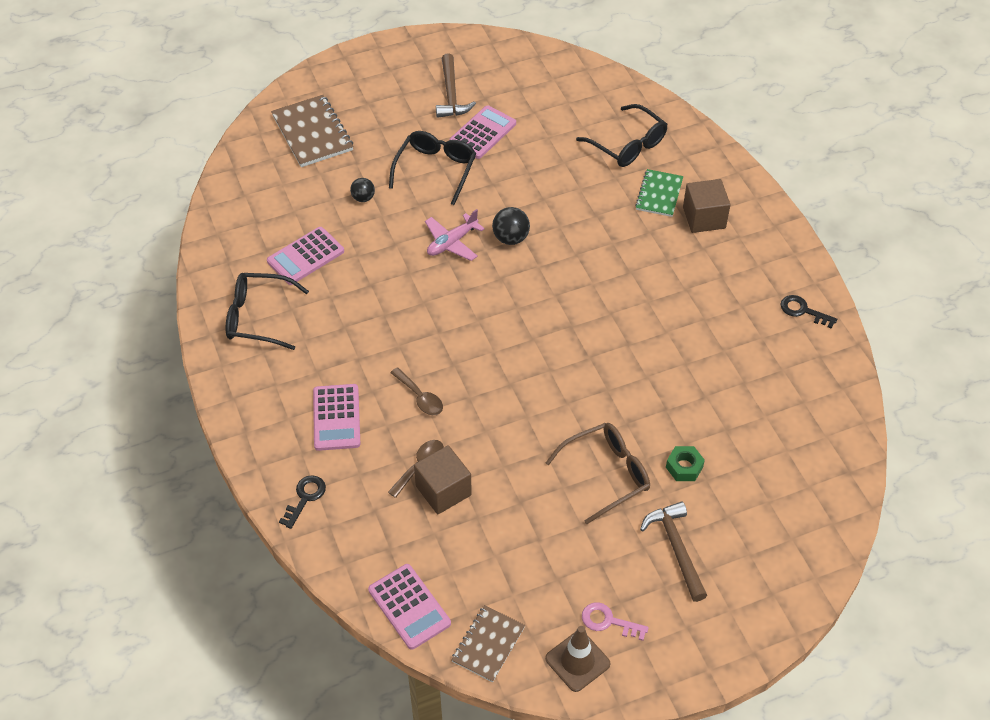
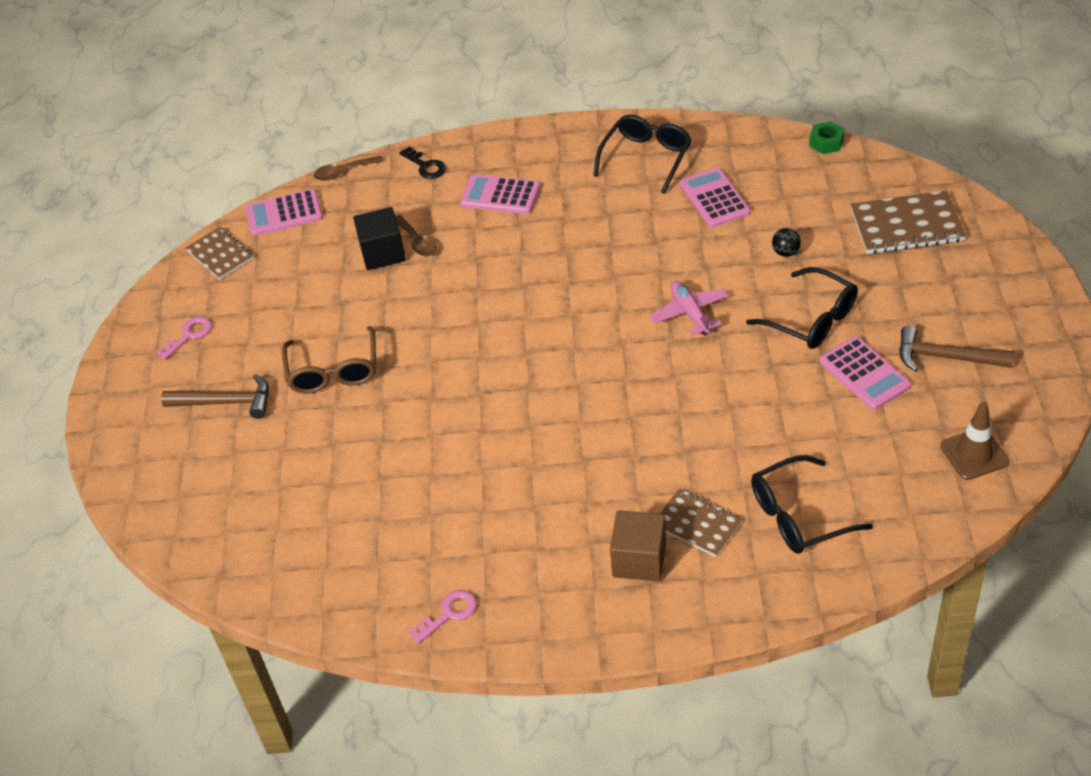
camera: 115 degrees right, 5 degrees down
(420, 397) = (494, 254): brown spoon -> brown spoon (343, 172)
(443, 490) = (382, 253): brown cube -> black cube
(510, 238) = (677, 364): black ball -> none
(577, 661) = (168, 307): brown traffic cone -> brown traffic cone (974, 454)
(659, 194) = (697, 524): green notebook -> brown notebook
(684, 467) = (306, 434): green nut -> green nut (826, 142)
(803, 311) = (448, 614): black key -> pink key

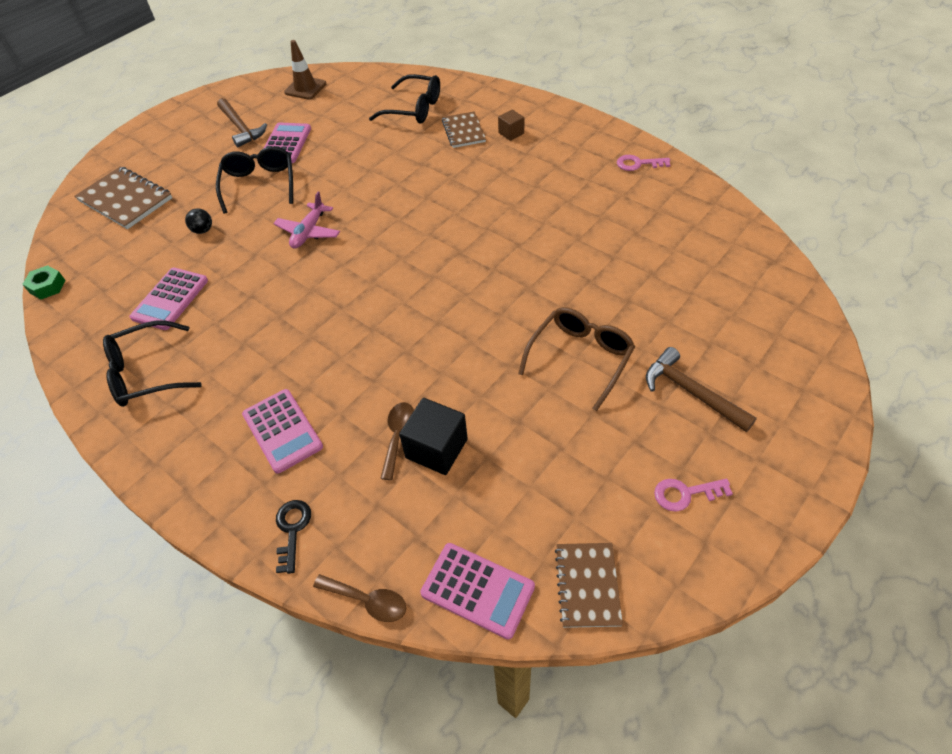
camera: 140 degrees left, 5 degrees up
(639, 560) = (511, 133): brown cube -> brown cube, size x0.58

